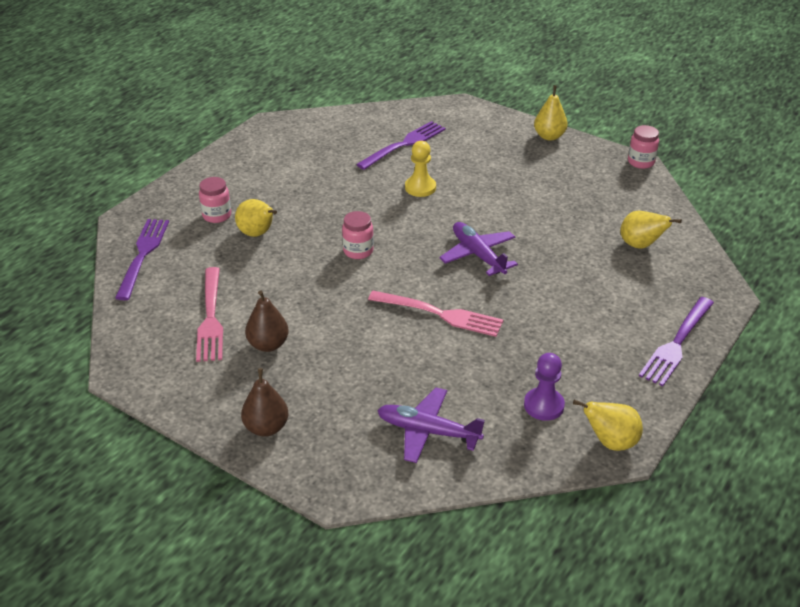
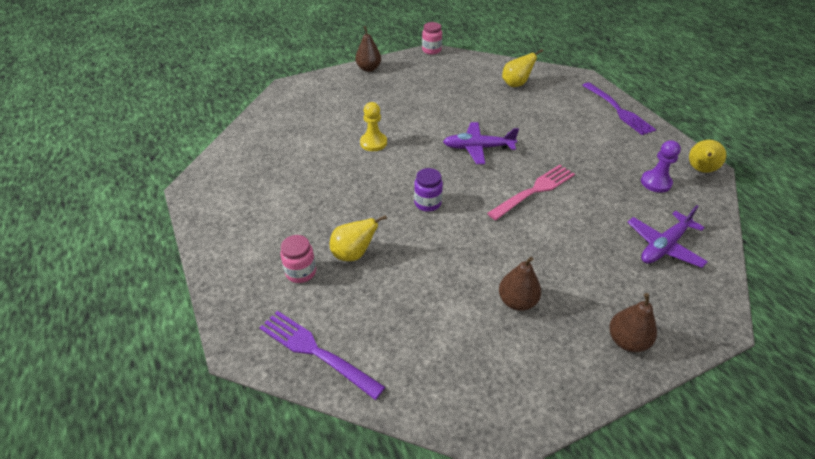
camera: 60 degrees left, 5 degrees up
(210, 317) = (455, 329): pink fork -> none
(358, 251) = (427, 203): pink jar -> purple jar
(404, 144) = (309, 129): purple fork -> none
(549, 136) = (368, 68): yellow pear -> brown pear

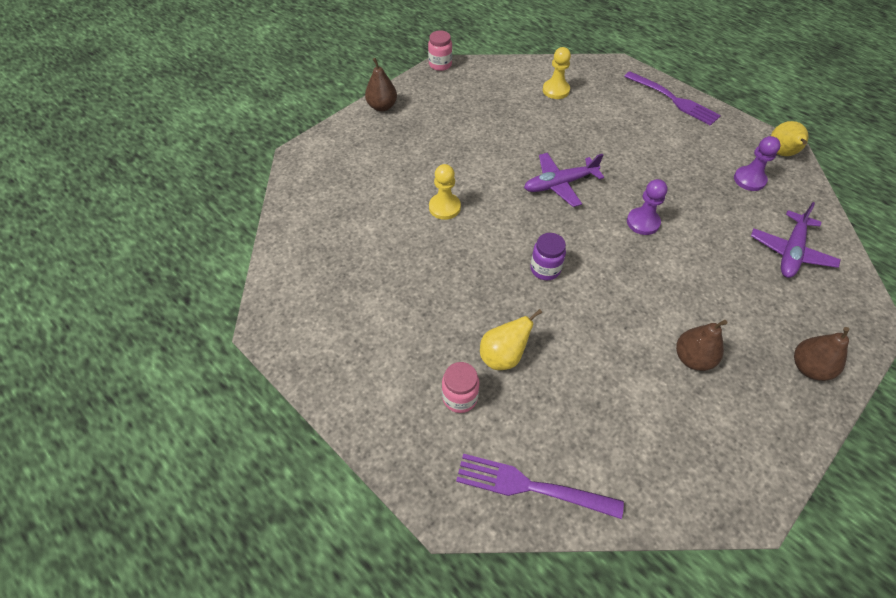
camera: 20 degrees left, 10 degrees up
(516, 84) = (556, 90): yellow pear -> yellow pawn
(534, 191) = (643, 222): pink fork -> purple pawn

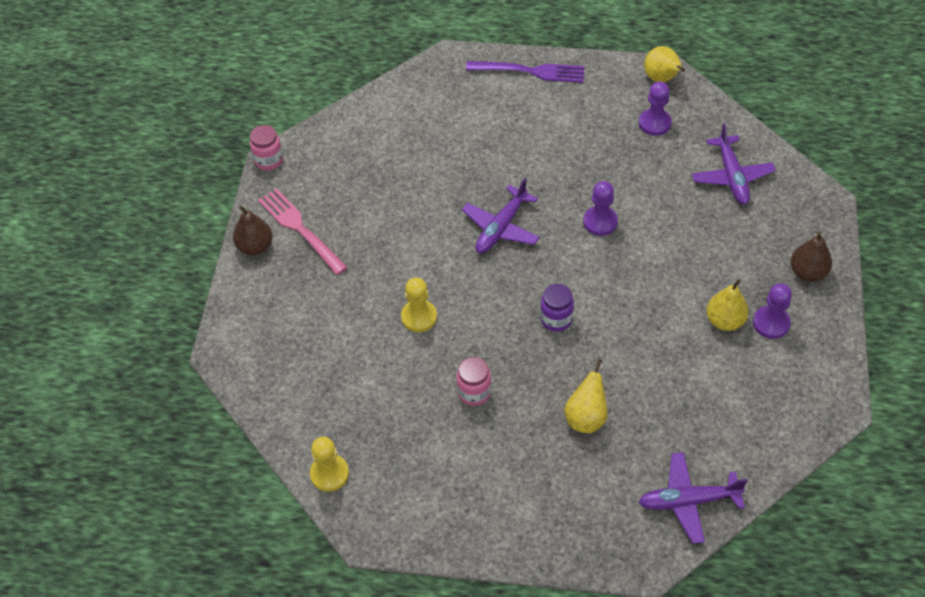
camera: 35 degrees left, 0 degrees up
(420, 112) = (300, 229): none -> pink fork
(460, 397) = (581, 474): pink jar -> pink jar (474, 392)
(531, 486) = (688, 501): purple fork -> purple plane
(556, 90) = (413, 124): yellow pawn -> yellow pawn (329, 474)
(692, 358) = (724, 321): brown pear -> yellow pear
(737, 388) = (771, 323): none -> purple pawn

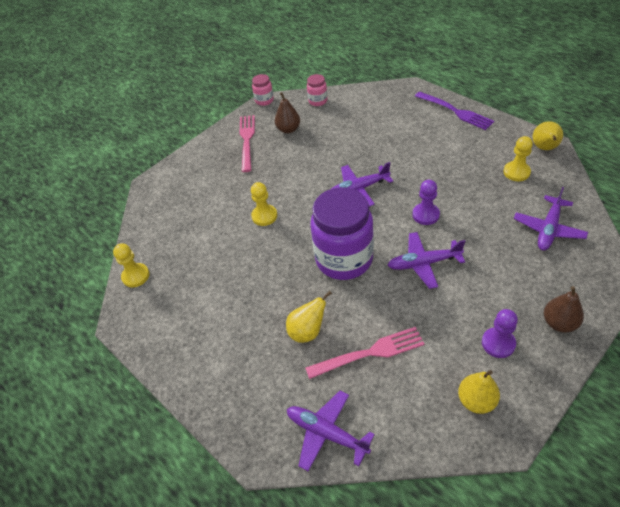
camera: 40 degrees right, 5 degrees down
(255, 246) = (216, 139): brown pear -> brown pear (288, 129)
(474, 392) = (254, 276): pink jar -> pink jar (318, 101)
(556, 319) = (344, 259): purple jar -> purple jar, size x2.30
(641, 279) = (423, 263): none -> purple plane
(654, 123) = (516, 172): purple pawn -> yellow pawn
(664, 402) = (369, 353): none -> pink fork
(724, 321) = (462, 322): yellow pear -> yellow pear (476, 400)

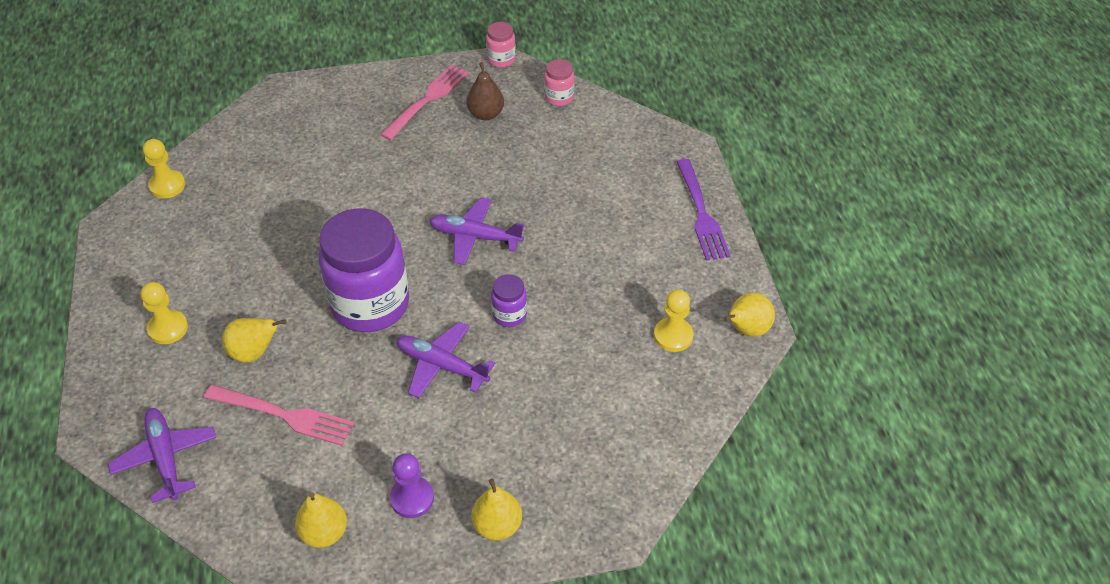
camera: 30 degrees right, 0 degrees up
(264, 216) = (348, 202): yellow pawn -> yellow pawn (168, 328)
(425, 215) = (509, 315): purple pawn -> purple jar
(548, 229) = (620, 424): purple plane -> none
(559, 323) = (497, 525): brown pear -> yellow pear

